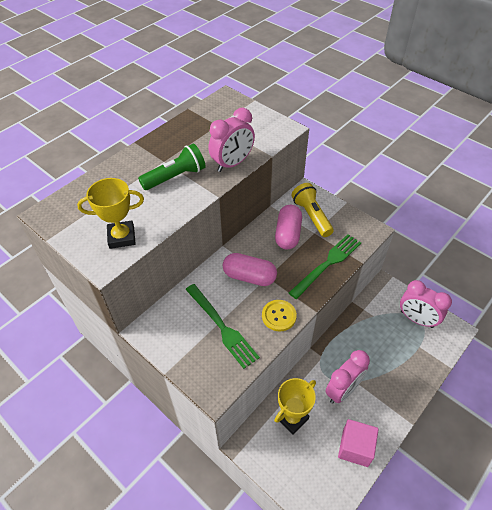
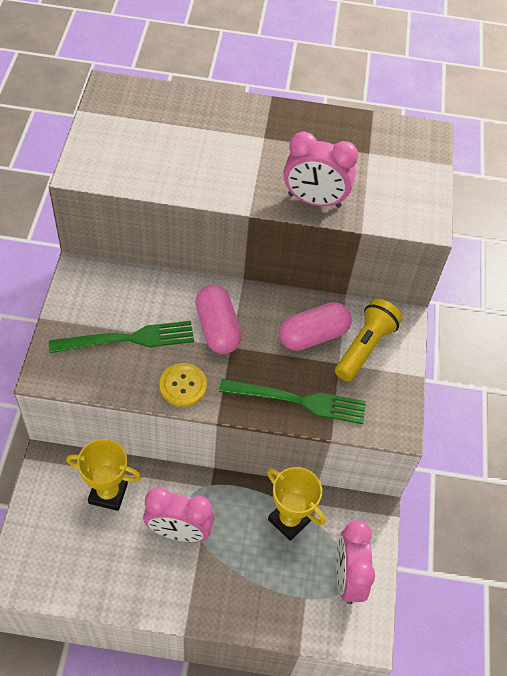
camera: 50 degrees right, 5 degrees up
(122, 237) = (125, 164): yellow trophy -> yellow trophy (289, 520)
(175, 177) = (247, 161): green flashlight -> none
(222, 327) = (129, 339): green fork -> green fork turned 120 degrees counterclockwise
(355, 448) = (112, 579): pink cube -> none

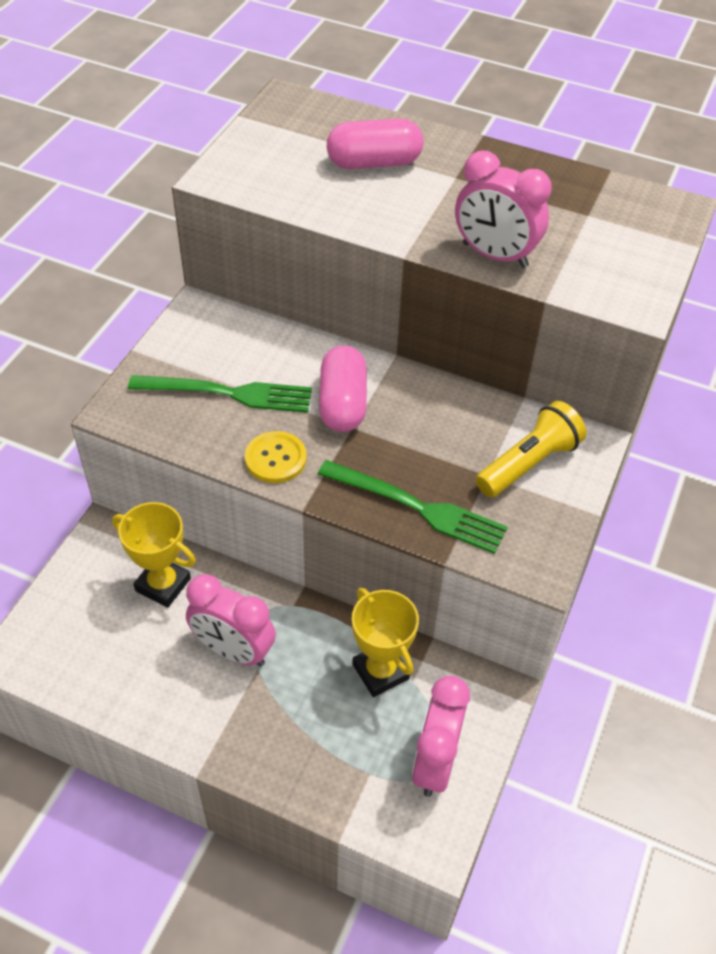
camera: 20 degrees right, 5 degrees down
(313, 336) = (464, 436): pink capsule -> pink capsule (374, 163)

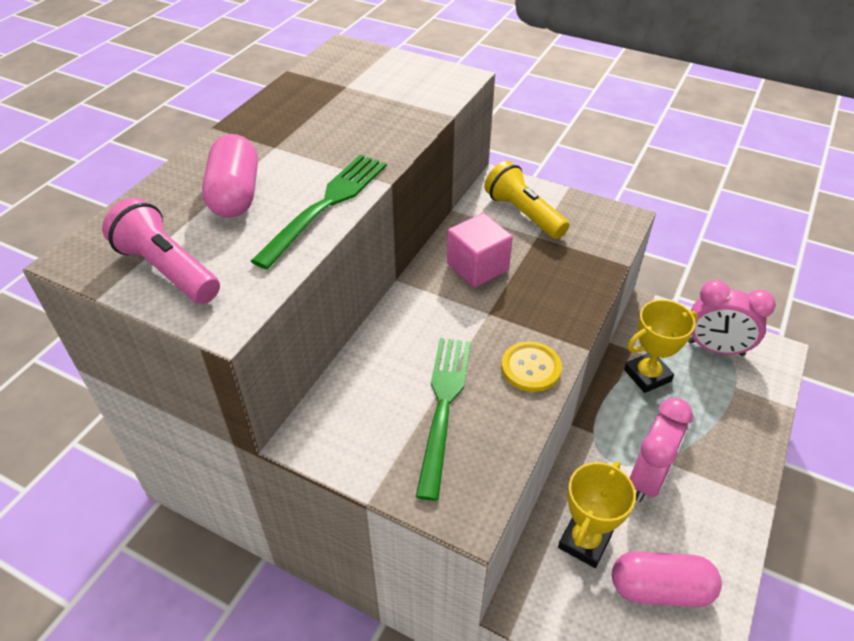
camera: 85 degrees left, 5 degrees down
(271, 142) = (168, 269): none -> pink flashlight
(342, 403) = (459, 318): pink capsule -> pink capsule (660, 589)
(419, 508) = (576, 276): green fork -> green fork (327, 204)
(424, 419) = (477, 267): none -> pink cube
(494, 255) = (394, 134): pink clock -> none

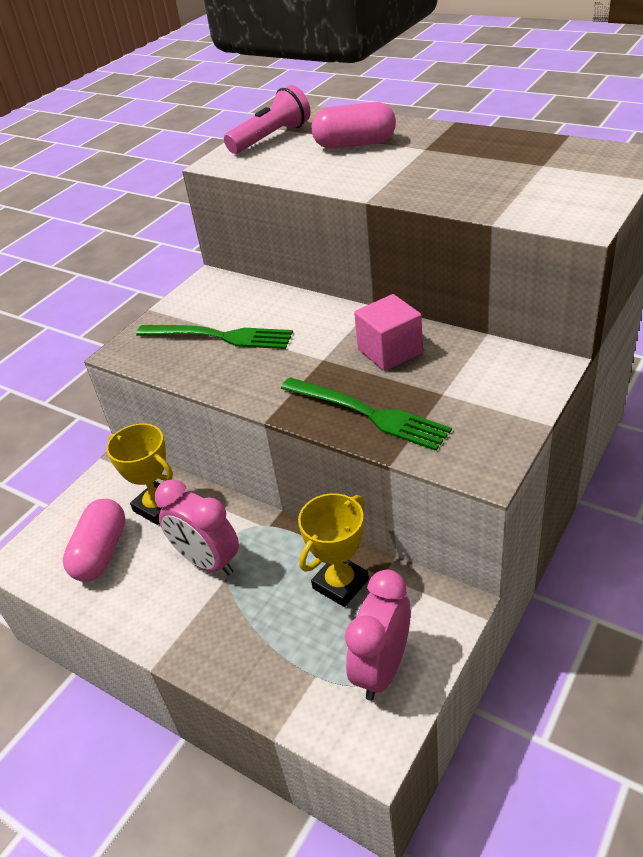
camera: 100 degrees right, 5 degrees down
(327, 204) = (338, 178): green fork -> green fork (369, 414)
(523, 214) = (484, 384): yellow flashlight -> none
(531, 368) = (249, 383): yellow button -> none
(647, 375) = (340, 584): yellow trophy -> yellow trophy turned 60 degrees clockwise

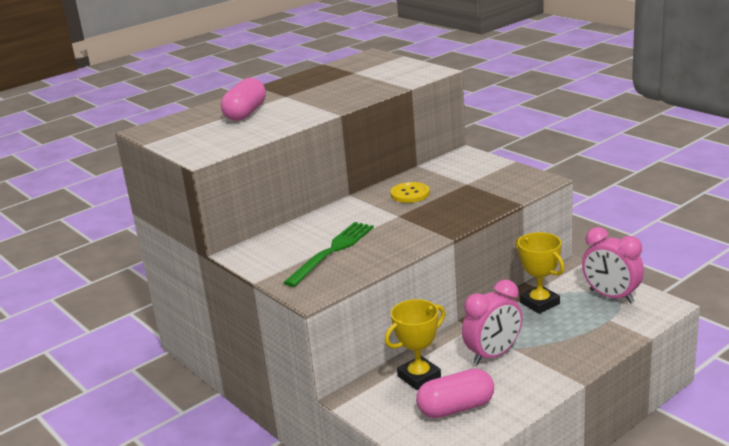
camera: 75 degrees left, 15 degrees down
(101, 552) = (456, 408): pink capsule -> pink capsule turned 45 degrees counterclockwise
(271, 138) = (186, 138): pink flashlight -> none
(369, 414) = (471, 205): green fork -> none
(390, 351) = (410, 194): pink cube -> yellow button

